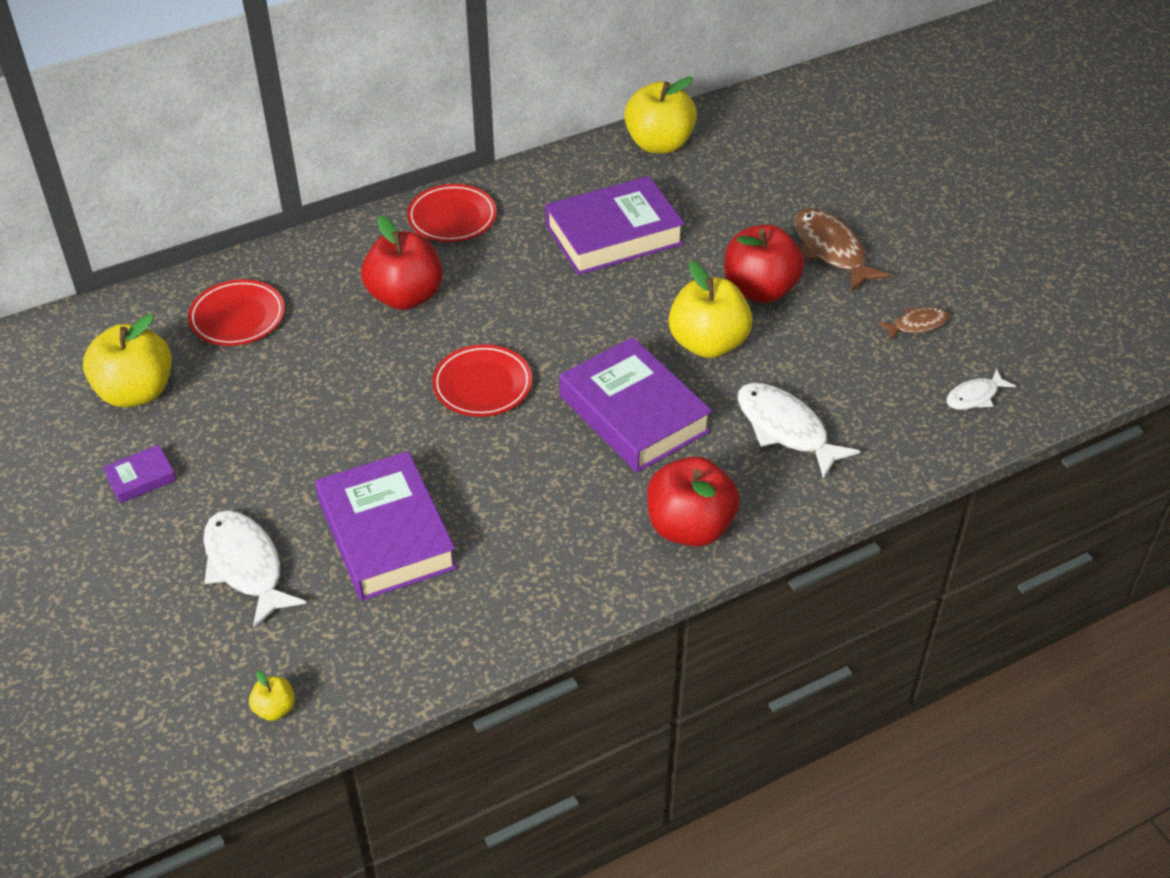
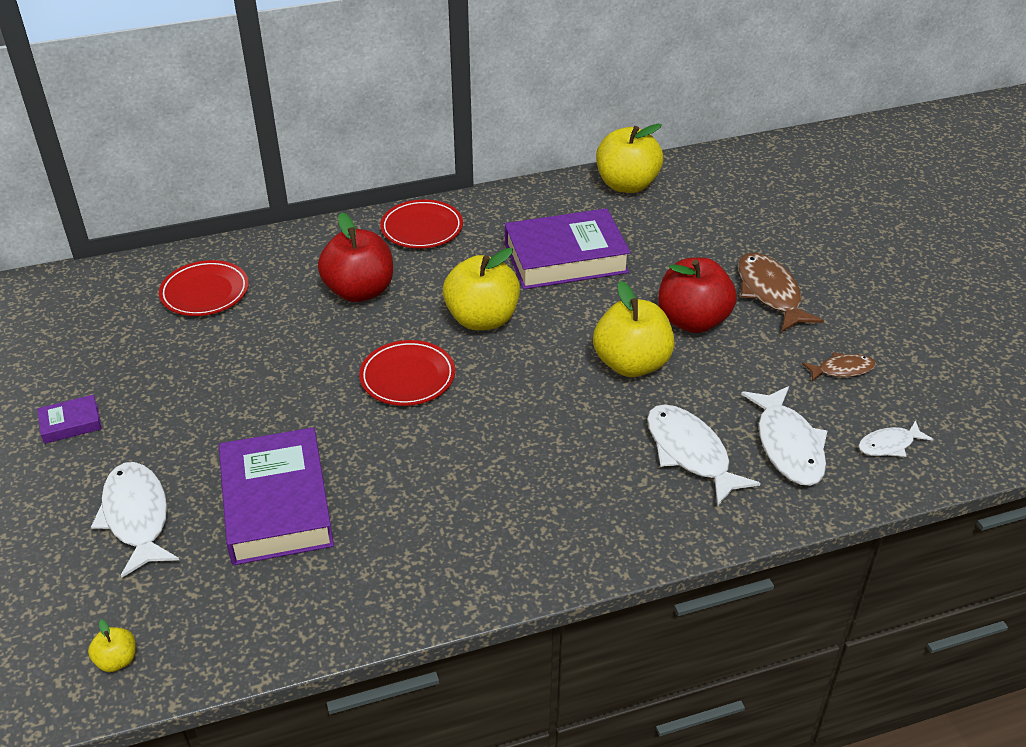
camera: 10 degrees right, 5 degrees down
(136, 392) = (94, 347): yellow apple -> yellow apple (482, 319)
(634, 413) = (544, 420): purple book -> none
(689, 527) = (572, 536): red apple -> none
(878, 409) = (788, 445): none -> white fish

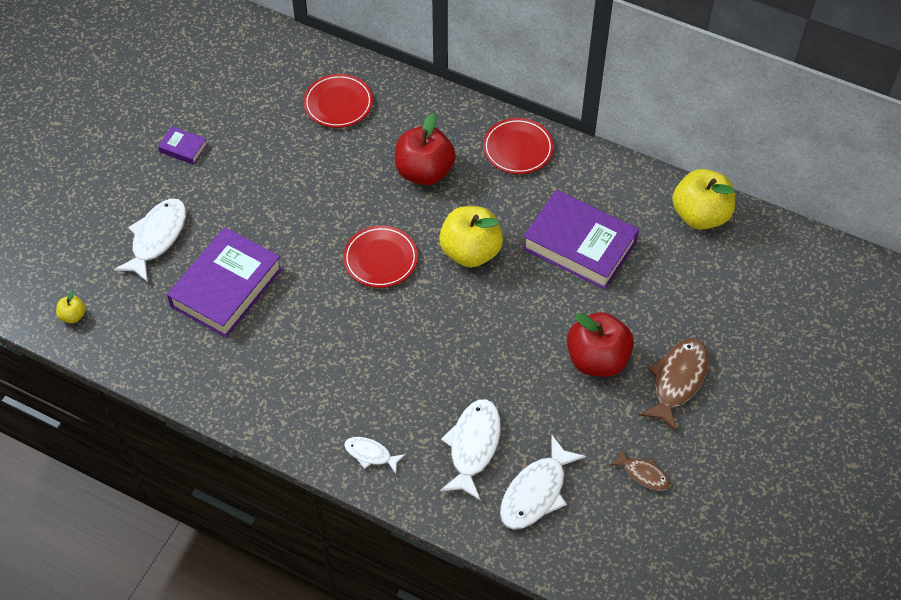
camera: 45 degrees right, 15 degrees up
(631, 364) = (518, 358): yellow apple -> none
(889, 445) = (597, 546): white fish -> white fish (370, 454)

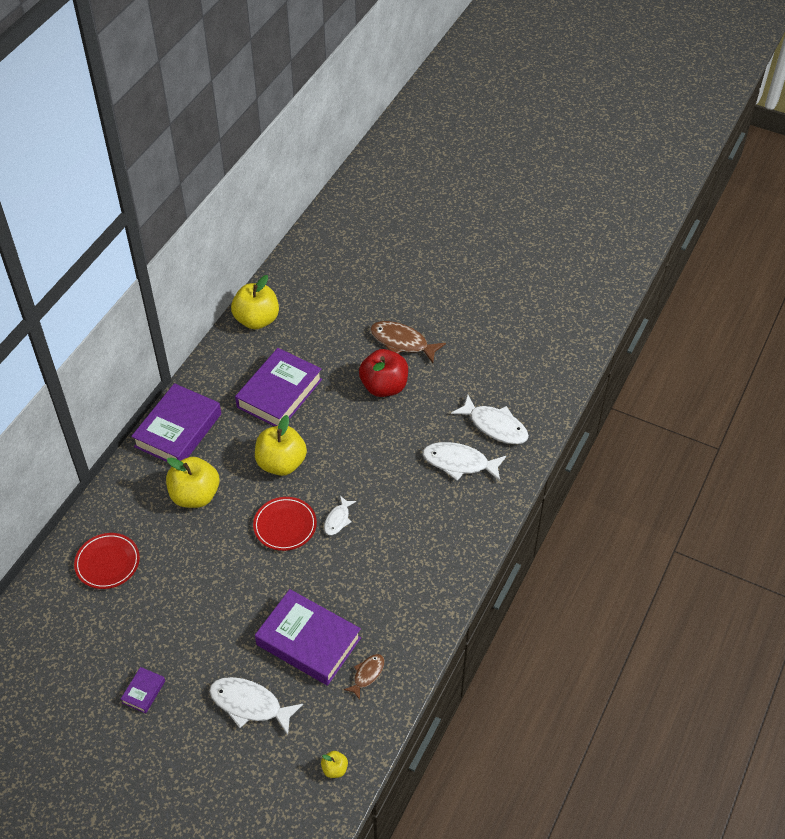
camera: 90 degrees left, 5 degrees down
(370, 454) = (469, 528): white fish -> white fish (338, 519)
(424, 172) = (195, 495): red apple -> yellow apple
(518, 149) = (178, 430): red plate -> purple book
(643, 474) = (477, 365): brown fish -> brown fish (367, 674)

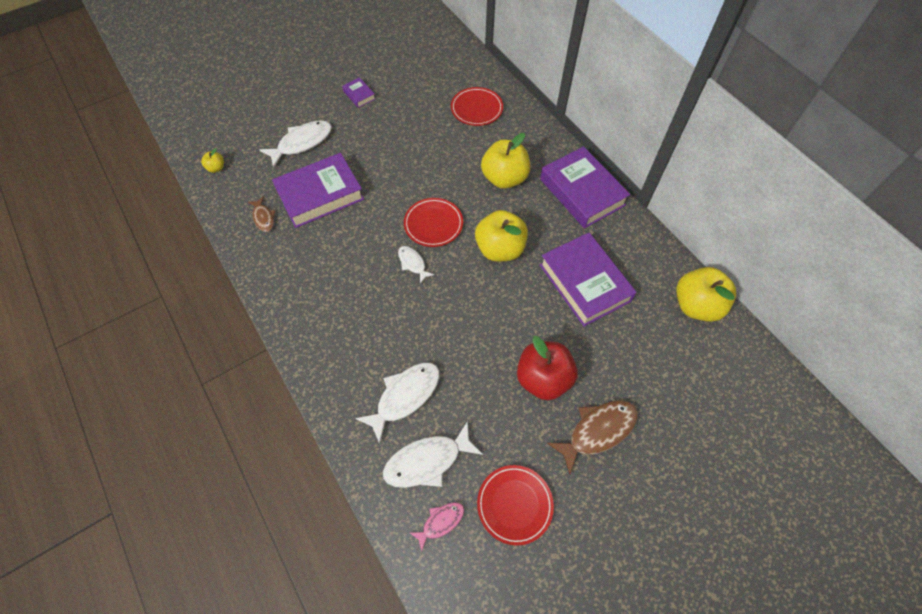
camera: 120 degrees right, 10 degrees up
(486, 366) = (514, 504): none -> red plate
(527, 399) = (441, 522): none -> pink fish

